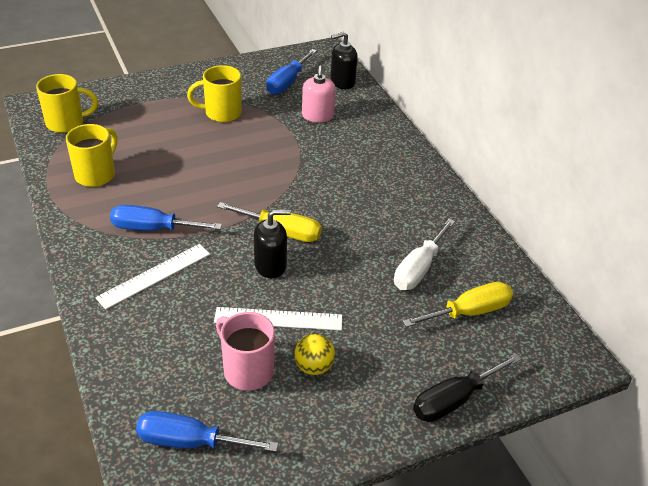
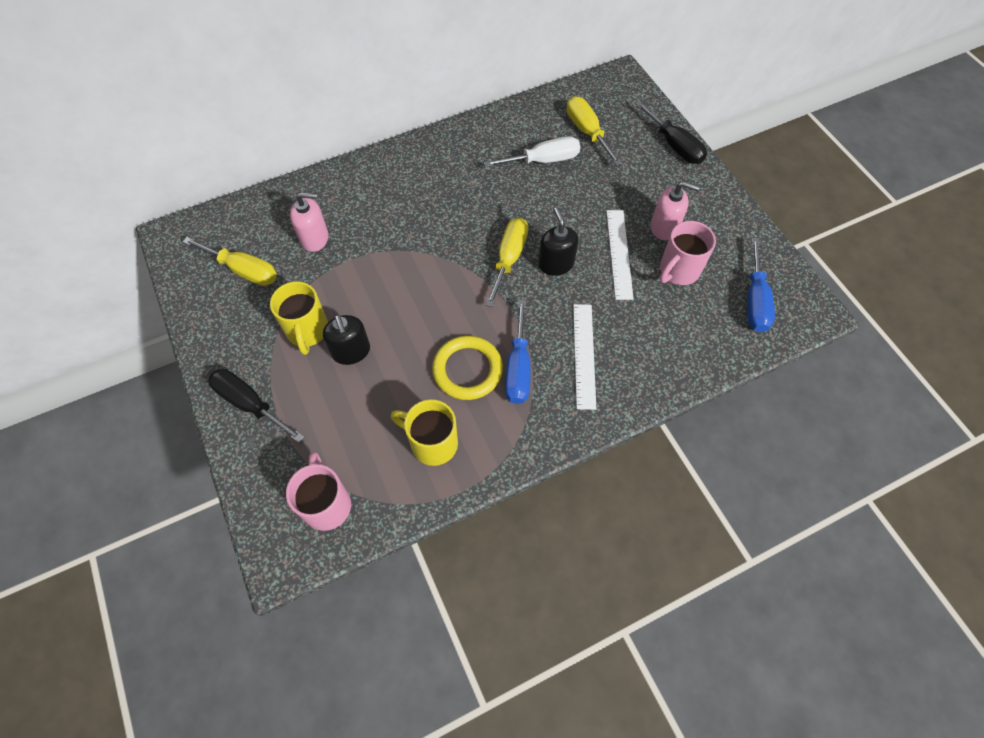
camera: 90 degrees left, 20 degrees up
(67, 123) = (327, 504): yellow mug -> pink mug
(154, 275) = (584, 355): white ruler -> white ruler turned 45 degrees clockwise
(160, 197) = (467, 370): none -> yellow ring
(163, 89) = (249, 404): none -> black screwdriver
(287, 83) = (244, 270): blue screwdriver -> yellow screwdriver
(313, 367) = (664, 227): yellow ball -> pink soap dispenser
(342, 82) = (246, 218): black soap dispenser -> black soap dispenser (351, 351)
(418, 269) = (543, 160): white screwdriver -> white screwdriver turned 45 degrees counterclockwise

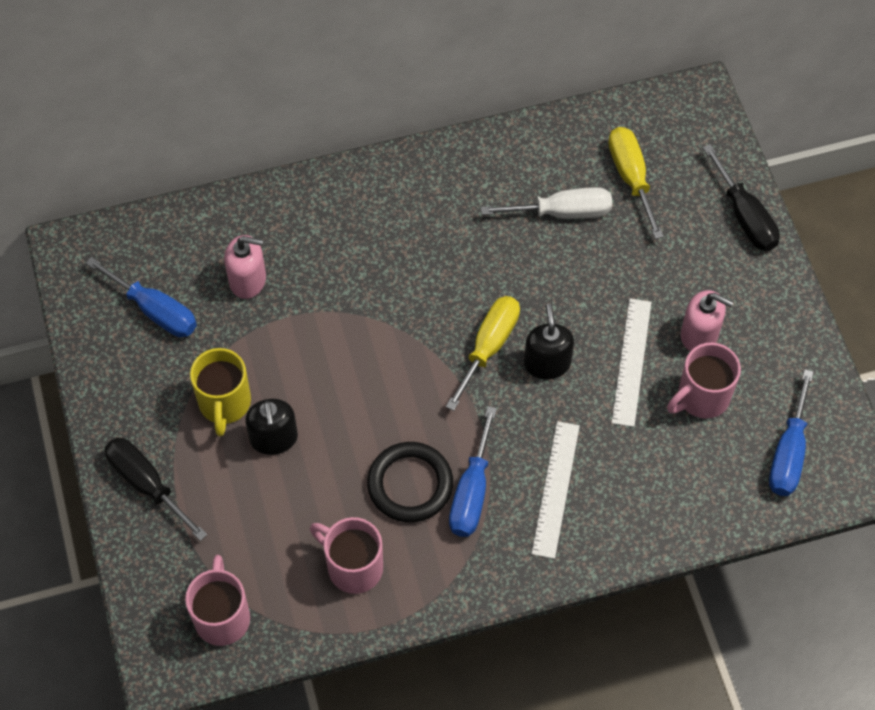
camera: 10 degrees right, 0 degrees up
(244, 270) = (155, 310): yellow screwdriver -> blue screwdriver
(432, 443) = (353, 566): yellow mug -> pink mug
(467, 370) = (410, 484): yellow ring -> black ring

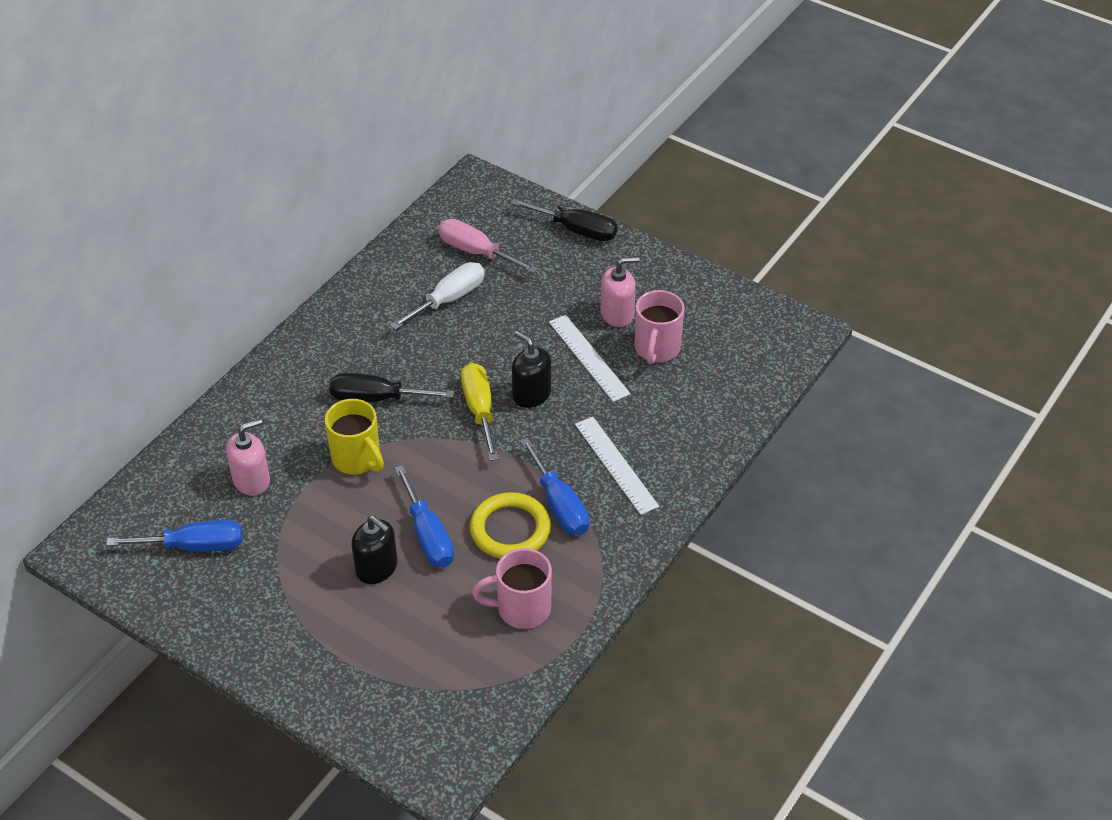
camera: 40 degrees left, 15 degrees down
(147, 484) = (304, 664): black screwdriver -> black screwdriver (376, 398)
(222, 616) = (455, 709): pink mug -> none
(224, 404) = (314, 571): yellow mug -> yellow mug (357, 459)
(410, 484) = (510, 530): black ring -> yellow ring
(631, 177) = (476, 252): yellow screwdriver -> pink screwdriver
(788, 453) = (745, 345): blue screwdriver -> blue screwdriver (428, 535)

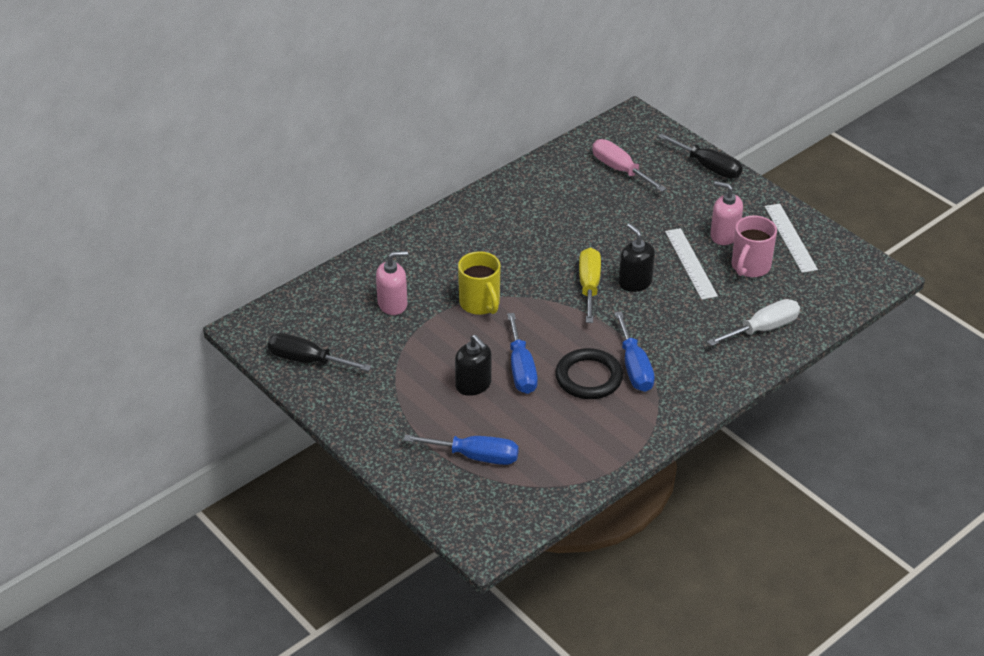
camera: 15 degrees right, 5 degrees down
(194, 546) = (335, 342): blue screwdriver -> blue screwdriver (475, 456)
(376, 398) = (508, 263): black screwdriver -> black screwdriver (307, 360)
(449, 299) = (587, 201): white screwdriver -> white screwdriver (763, 329)
(510, 530) = (588, 377): yellow ring -> black ring
(521, 609) = (581, 436): pink mug -> none
(616, 464) = (690, 346): white ruler -> white ruler (790, 237)
(617, 314) = (724, 235): pink soap dispenser -> pink soap dispenser turned 150 degrees counterclockwise

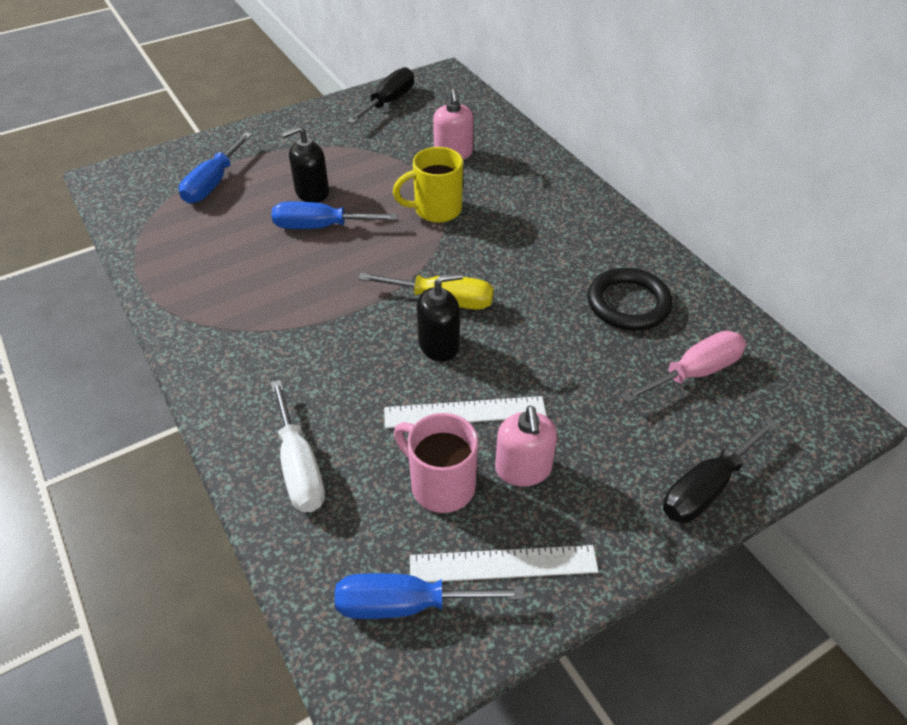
camera: 100 degrees right, 5 degrees up
(588, 377) = (283, 275): black ring -> black ring (628, 303)
(634, 367) = (283, 316): blue screwdriver -> blue screwdriver (405, 604)
(724, 235) = (523, 469): pink soap dispenser -> pink soap dispenser turned 135 degrees clockwise

